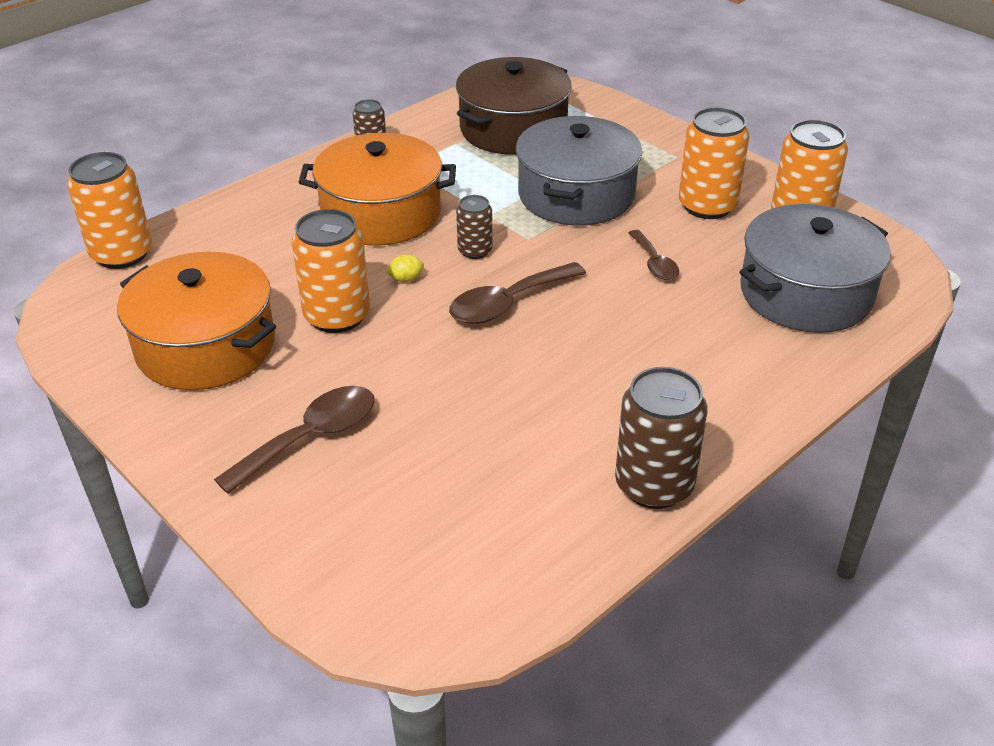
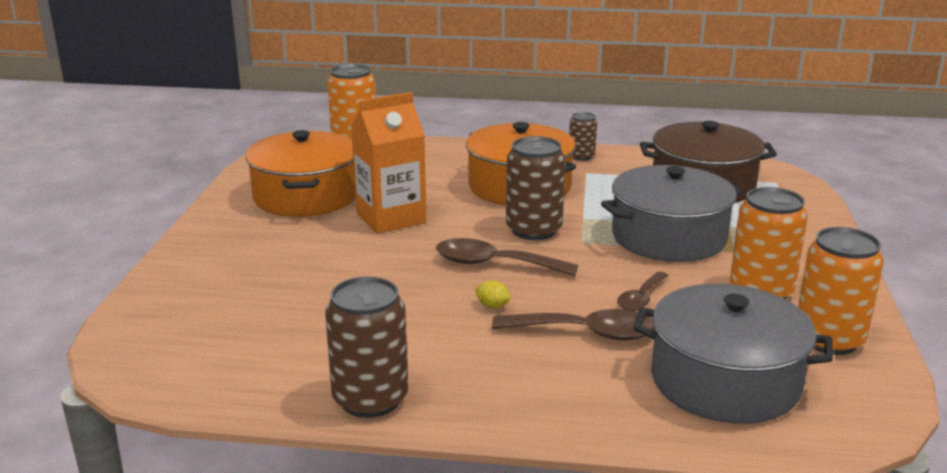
camera: 50 degrees right, 15 degrees down
(311, 437) = (263, 258): brown spoon -> brown spoon (586, 333)
(337, 316) = (391, 218): orange can -> orange carton
(406, 279) = (463, 222): yellow lemon -> yellow lemon (492, 306)
(475, 251) = (534, 230): brown can -> brown can, size x1.79

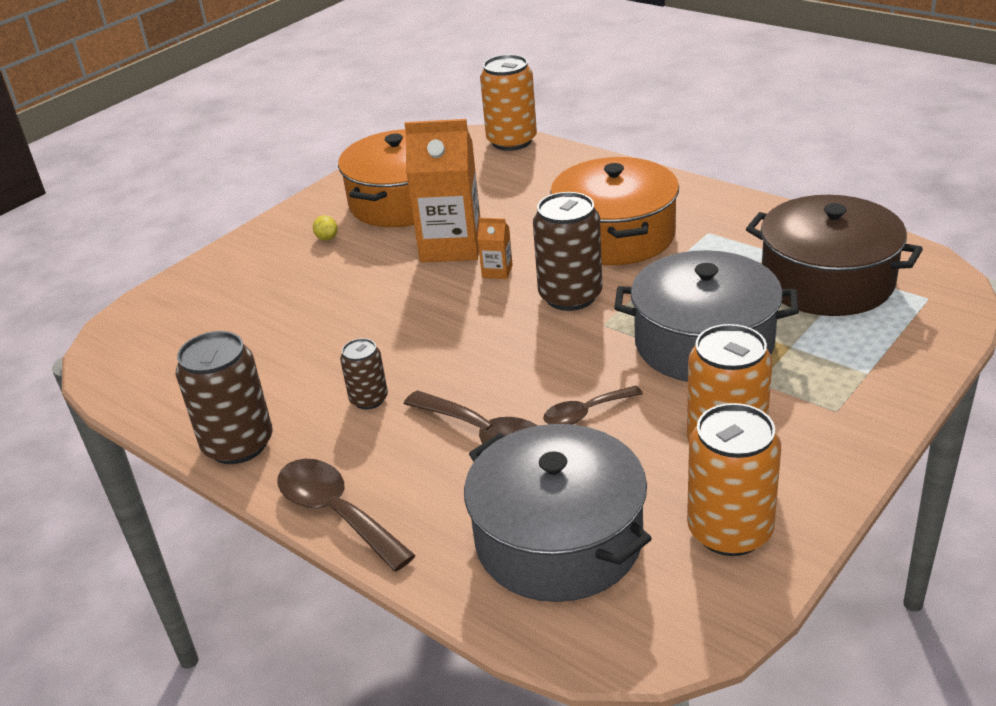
camera: 35 degrees right, 10 degrees up
(453, 226) = (497, 271): none -> orange carton
(492, 306) = (436, 377): yellow lemon -> yellow lemon (327, 238)
(494, 264) = (488, 328): brown spoon -> brown spoon (336, 512)
(581, 156) = (727, 208): brown can -> brown can (369, 399)

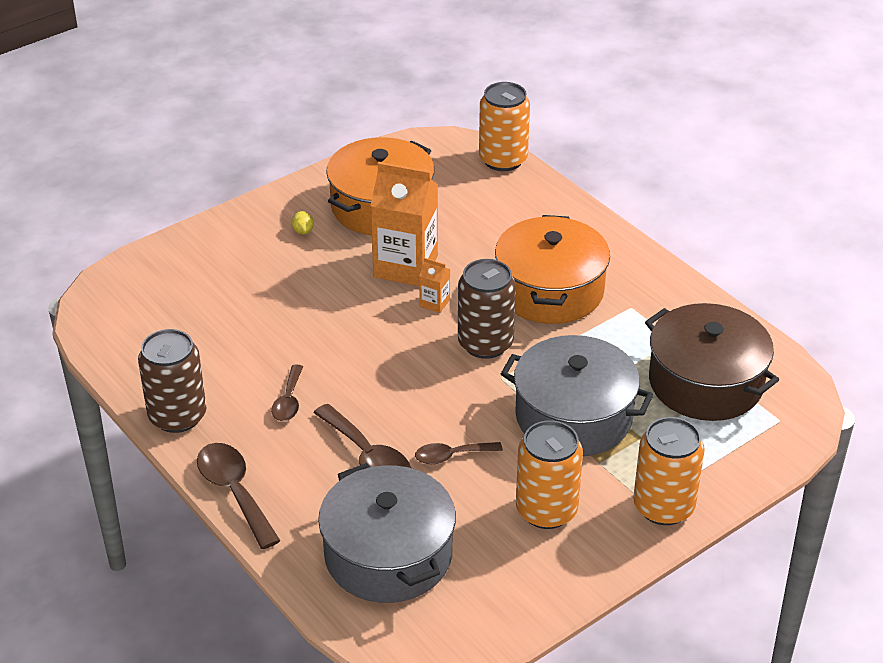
camera: 10 degrees right, 5 degrees up
(369, 399) = (288, 401): brown can -> brown spoon
(730, 531) = (515, 580): orange can -> orange can (663, 507)

